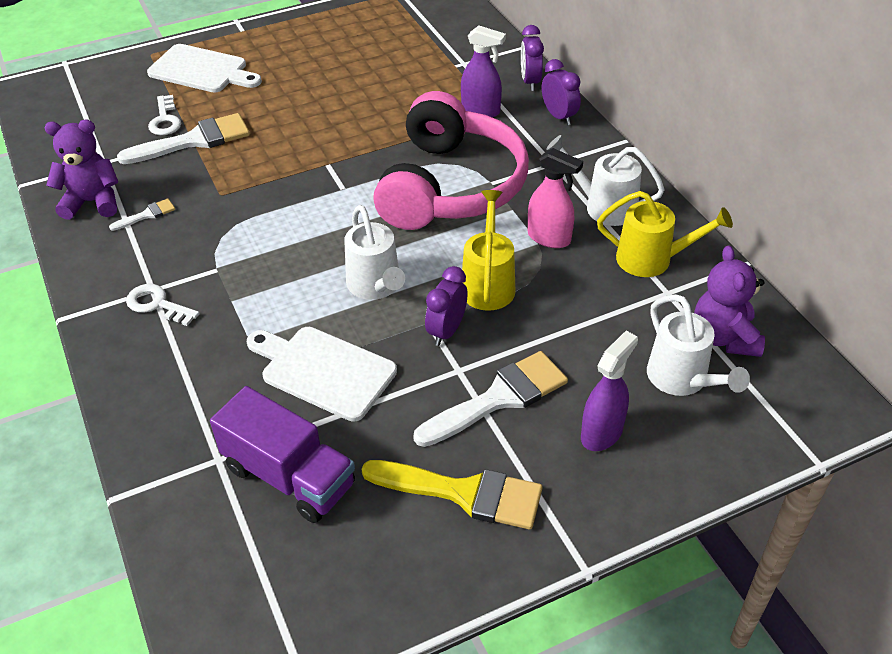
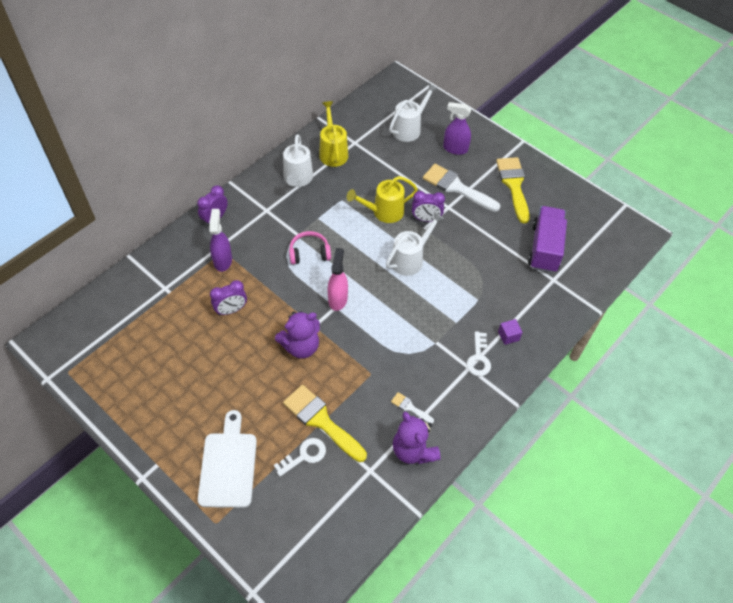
camera: 115 degrees left, 10 degrees up
(164, 352) = (508, 336): none -> purple cube
(194, 141) = (321, 421): white brush -> yellow brush
(323, 371) = (479, 259): white cutting board -> none
(450, 186) = (309, 253): pink headphones -> pink headphones, size x0.41
(530, 82) = (178, 243): purple clock -> purple clock (231, 310)
(549, 238) = (335, 196): pink spray bottle -> pink spray bottle (338, 299)
(724, 337) = (375, 119): purple teddy bear -> purple teddy bear (301, 346)

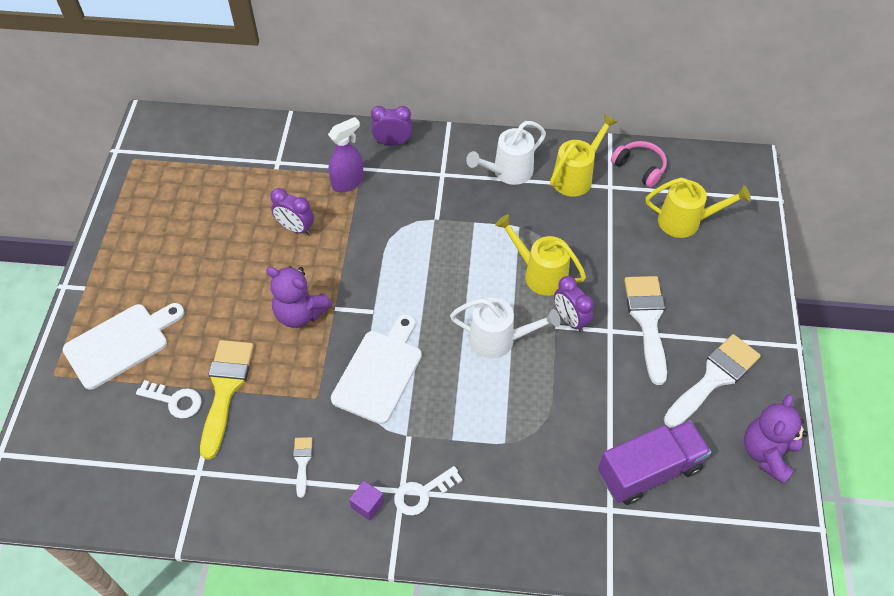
camera: 55 degrees right, 0 degrees up
(309, 253) = (422, 244): pink headphones -> pink headphones (639, 168)
(338, 299) = (385, 307): pink spray bottle -> none
(381, 330) = (379, 372): none -> white cutting board
(409, 128) = (686, 221): white watering can -> yellow watering can
(413, 450) = (251, 499): purple teddy bear -> purple teddy bear (767, 453)
(455, 149) = (704, 283): purple spray bottle -> none
(508, 336) = (480, 507): purple cube -> purple cube (367, 505)
(513, 185) = (714, 378): yellow brush -> white brush

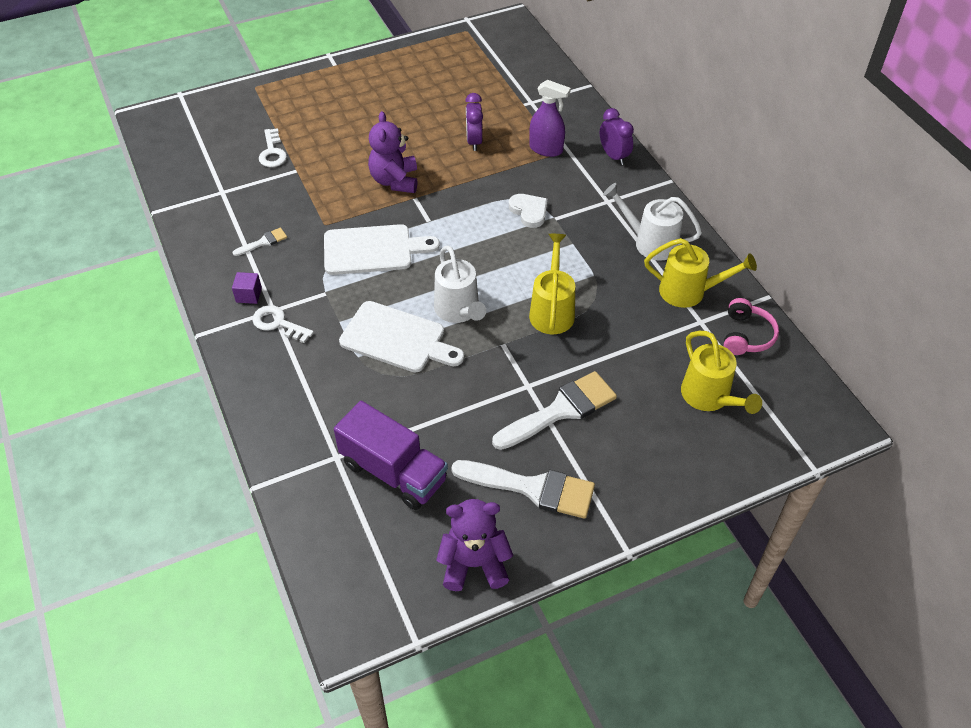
camera: 60 degrees right, 5 degrees down
(120, 343) = (301, 104): white cutting board -> white cutting board (397, 338)
(225, 389) = (299, 173): yellow brush -> none
(415, 232) = (529, 211): none -> white heart
(570, 319) = (518, 352): purple clock -> none

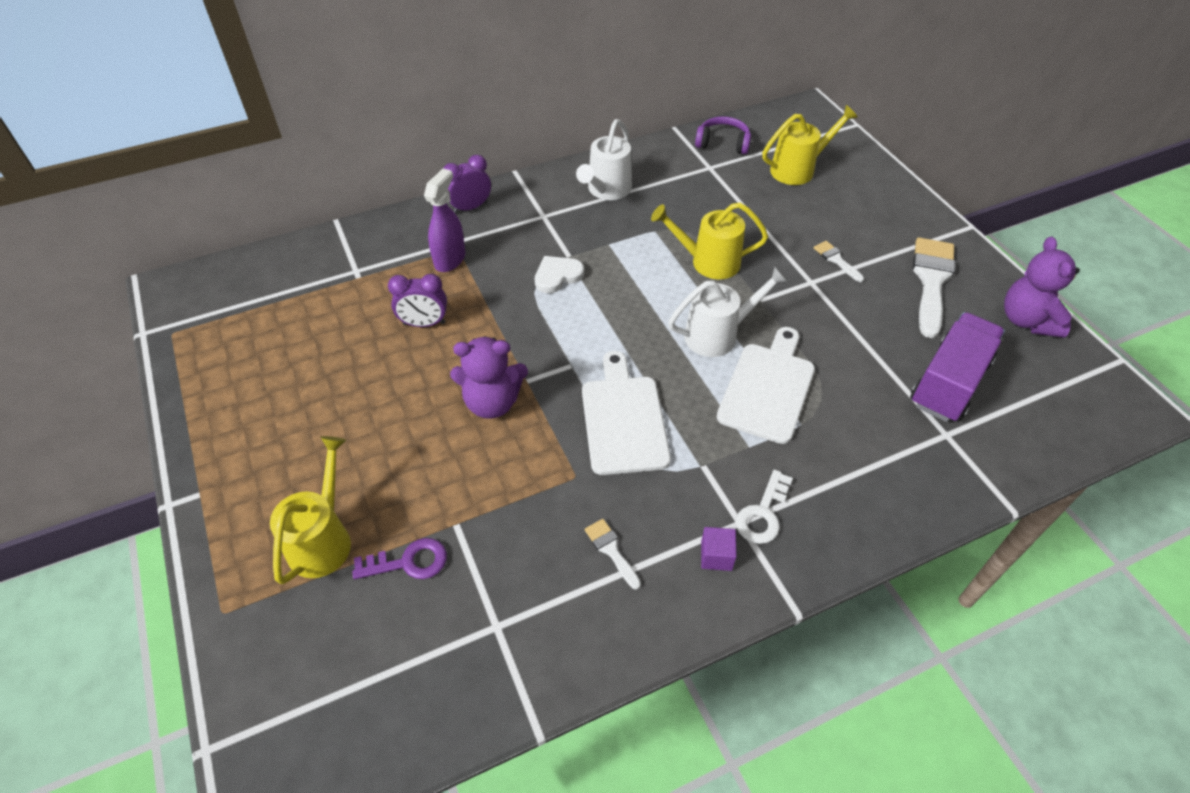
camera: 90 degrees left, 0 degrees up
(272, 152) = (408, 562): white key -> purple key
(560, 410) = (836, 260): white brush -> white brush, size x0.47
(689, 292) = (673, 170): yellow watering can -> yellow watering can (323, 538)
(746, 335) = (723, 143): pink headphones -> purple headphones

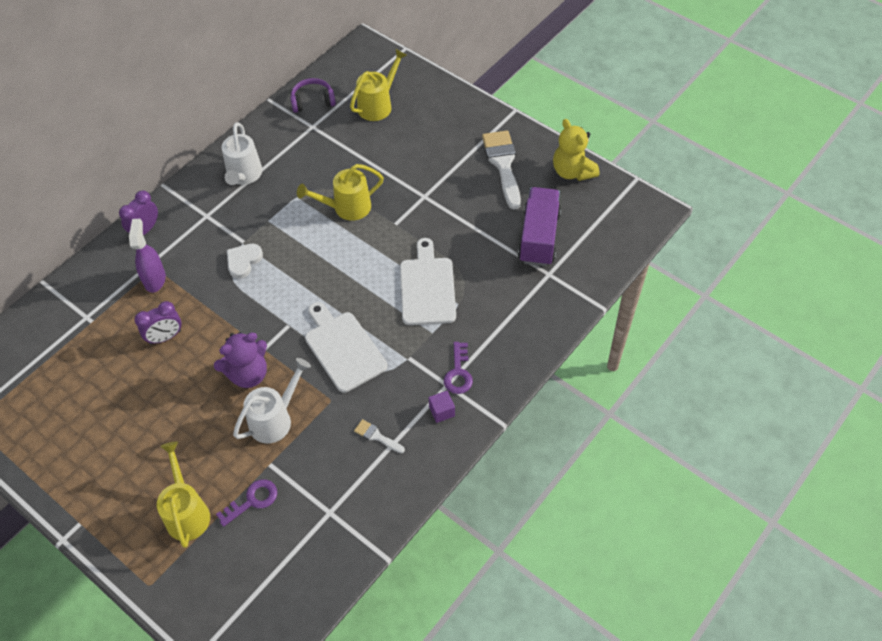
camera: 25 degrees left, 5 degrees up
(718, 334) = (378, 261): white watering can -> white watering can (275, 419)
(762, 513) = (458, 373): white key -> purple key
(836, 260) = (434, 172): white brush -> none
(1027, 320) = (572, 171): purple teddy bear -> yellow teddy bear

